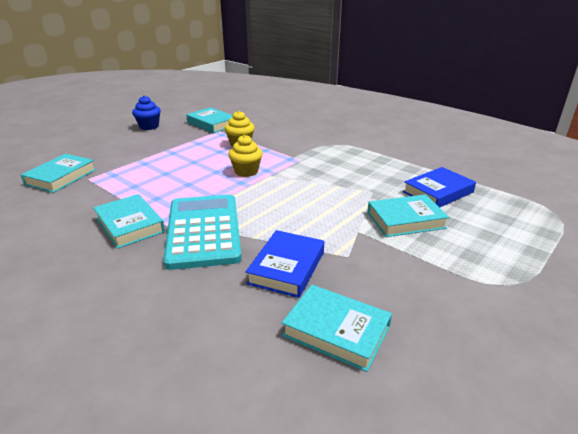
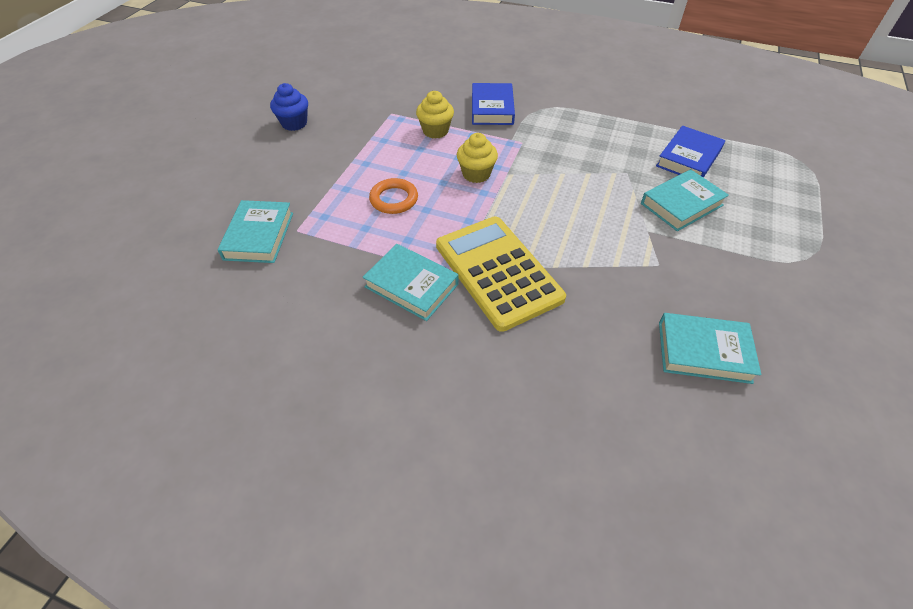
camera: 20 degrees left, 20 degrees up
(171, 175) = (394, 199): none -> orange ring
(204, 231) = (498, 272): turquoise calculator -> yellow calculator
(212, 124) = (372, 102): turquoise book -> none
(287, 267) = (613, 295): blue book -> blue book (492, 108)

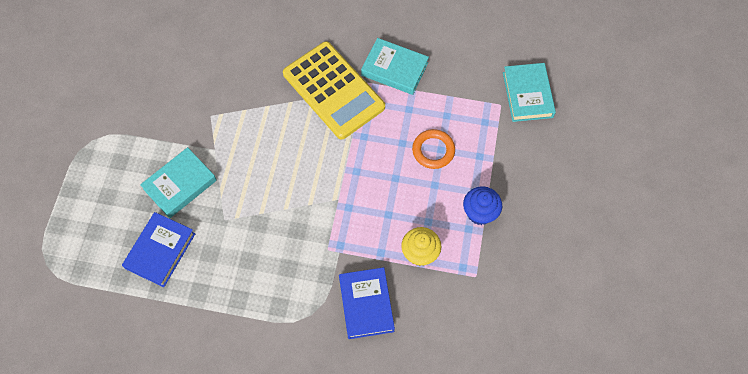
camera: 170 degrees right, 15 degrees up
(294, 123) = (571, 241): blue cupcake -> blue cupcake (480, 213)
(476, 174) = (366, 194): yellow cupcake -> none
(703, 351) = (192, 50): turquoise book -> none

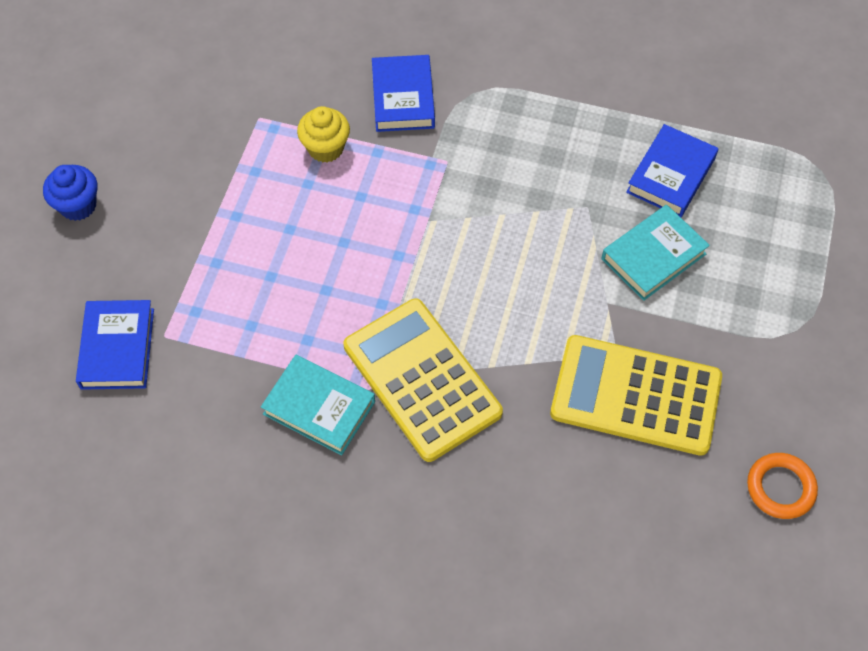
camera: 175 degrees left, 5 degrees down
(200, 91) = (635, 395): none -> yellow calculator
(433, 150) = (282, 276): orange ring -> orange ring (780, 488)
(480, 213) = (235, 189): blue cupcake -> blue cupcake (78, 205)
(527, 95) = (117, 348): turquoise book -> blue book

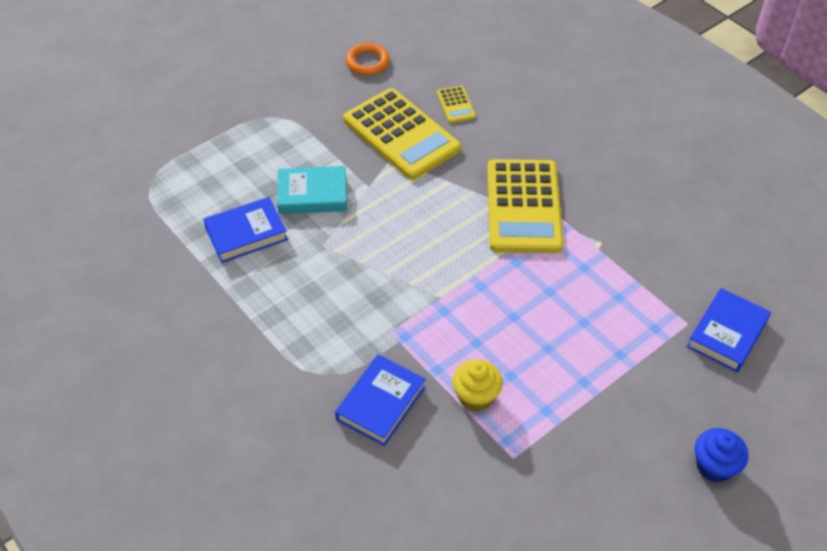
camera: 145 degrees left, 10 degrees down
(319, 408) = (602, 225): turquoise book -> none
(613, 486) = (455, 105): none -> yellow calculator

